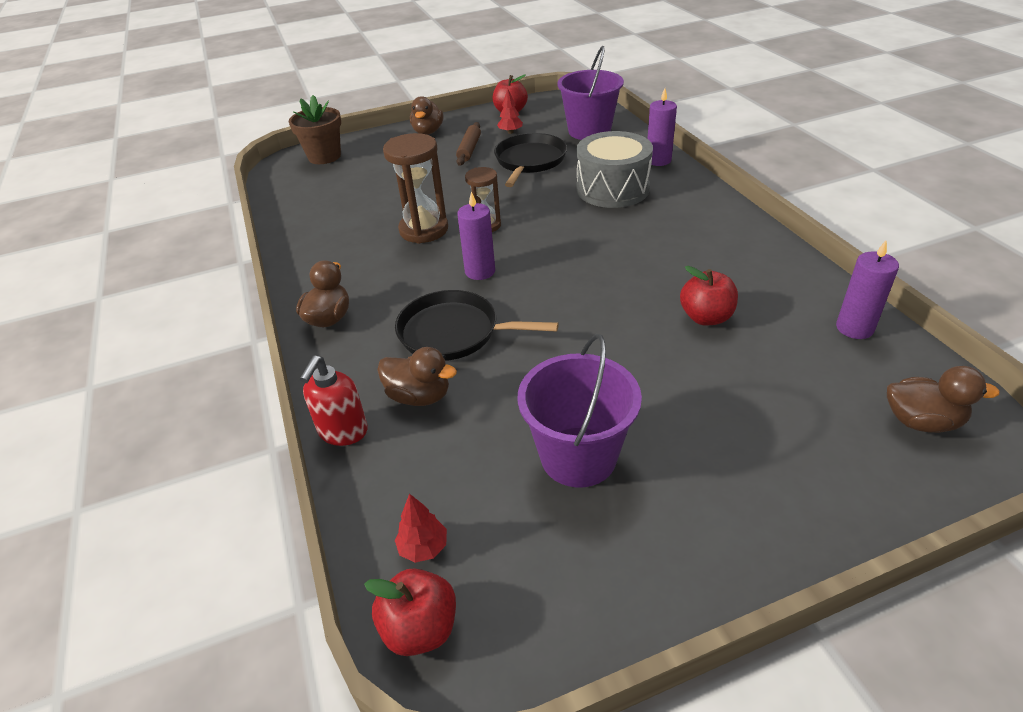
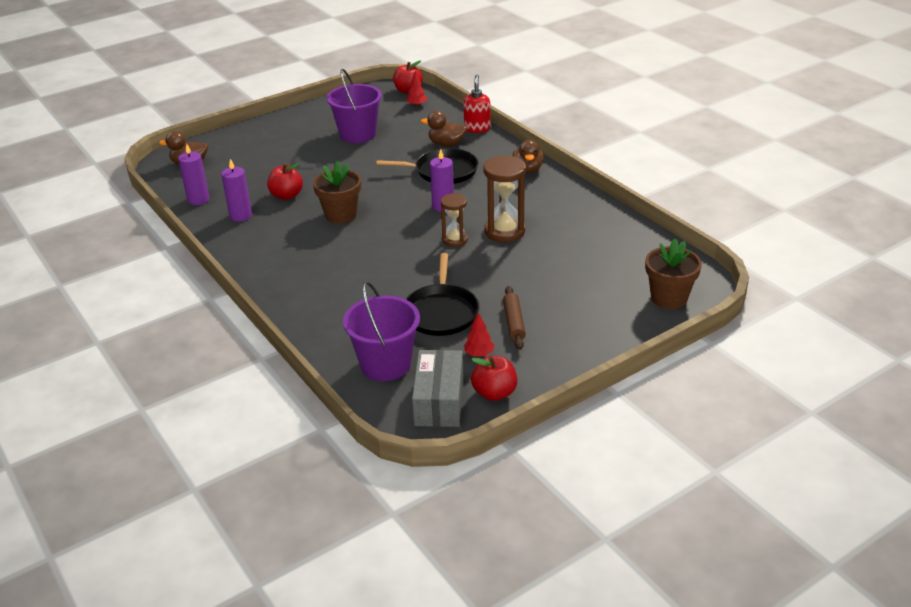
camera: 165 degrees right, 5 degrees down
(428, 132) = (579, 346): brown duck -> none
(553, 110) = (439, 401): none -> grey box
(612, 189) = (352, 286): grey drum -> none
(621, 274) = (341, 215): none -> brown flower pot
(658, 160) = (308, 325): purple candle -> purple candle (240, 216)

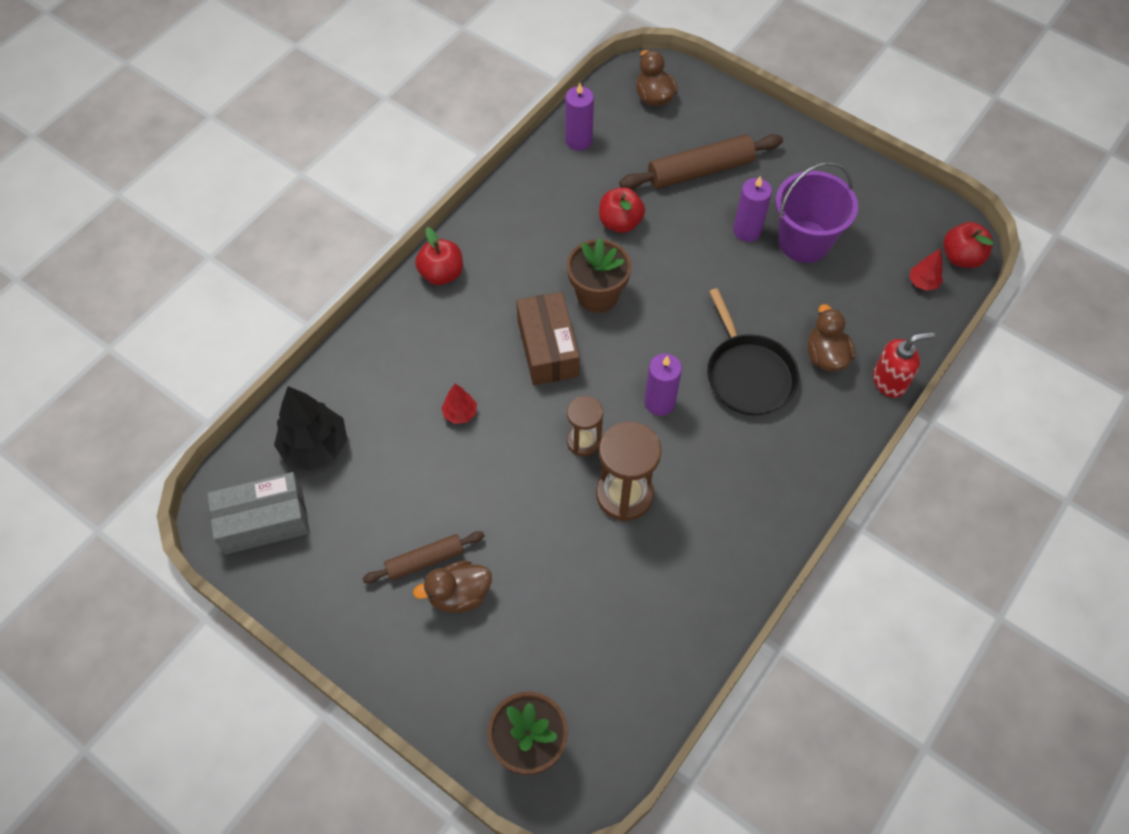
camera: 70 degrees right, 25 degrees up
(240, 216) = (559, 195): purple candle -> purple candle (747, 231)
(270, 158) = (700, 170): none -> brown rolling pin
(370, 242) = (548, 348): none -> brown box
(385, 364) = (315, 446): purple bucket -> black tree
(441, 312) = (425, 473): black pan -> none
(479, 354) = (355, 538): red tree -> red tree (460, 413)
(494, 393) = (288, 575): red apple -> red apple (441, 274)
(528, 169) = (799, 481): brown duck -> brown duck (459, 594)

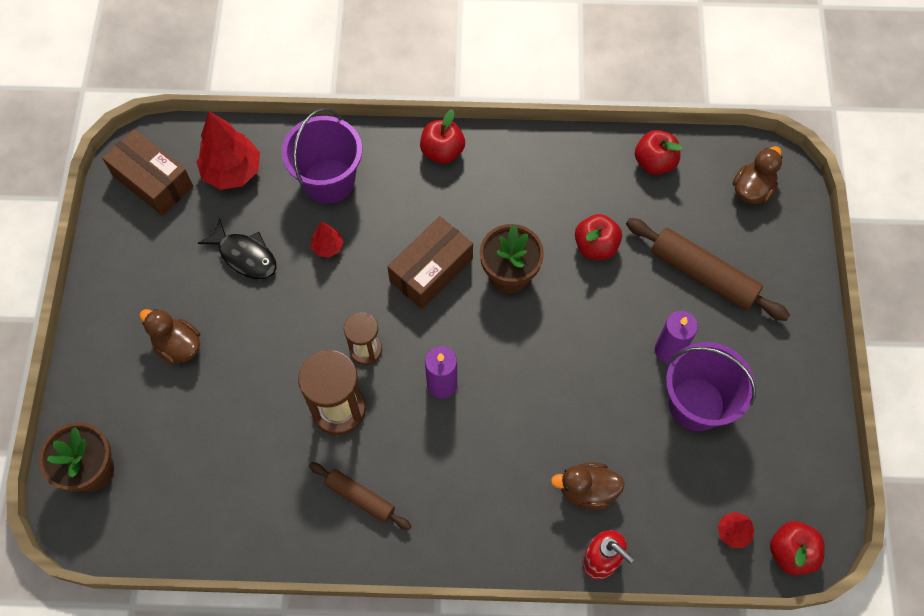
camera: 55 degrees right, 5 degrees up
(264, 521) = (153, 181): grey box -> brown box
(315, 446) = (232, 171): black tree -> red tree
(394, 374) = (329, 181): none -> purple bucket
(412, 485) = (245, 256): none -> black fish
(425, 560) = (190, 305): brown rolling pin -> brown rolling pin (360, 497)
(578, 140) = (654, 162): purple candle -> red apple
(748, 374) = (520, 437): black pan -> none
(825, 356) = (587, 490): brown duck -> brown duck turned 135 degrees counterclockwise

